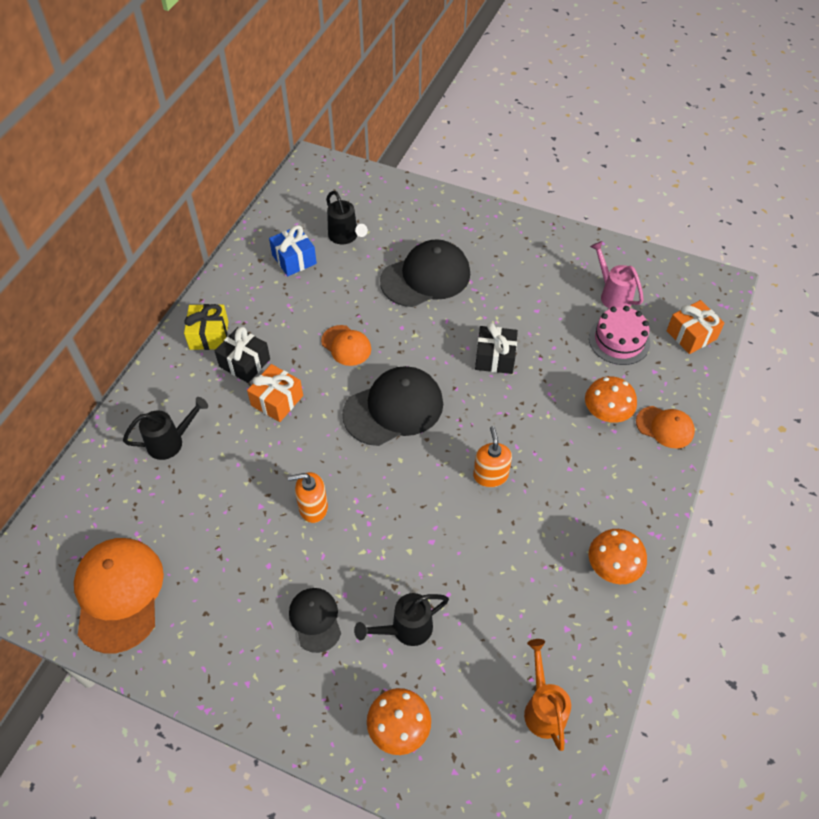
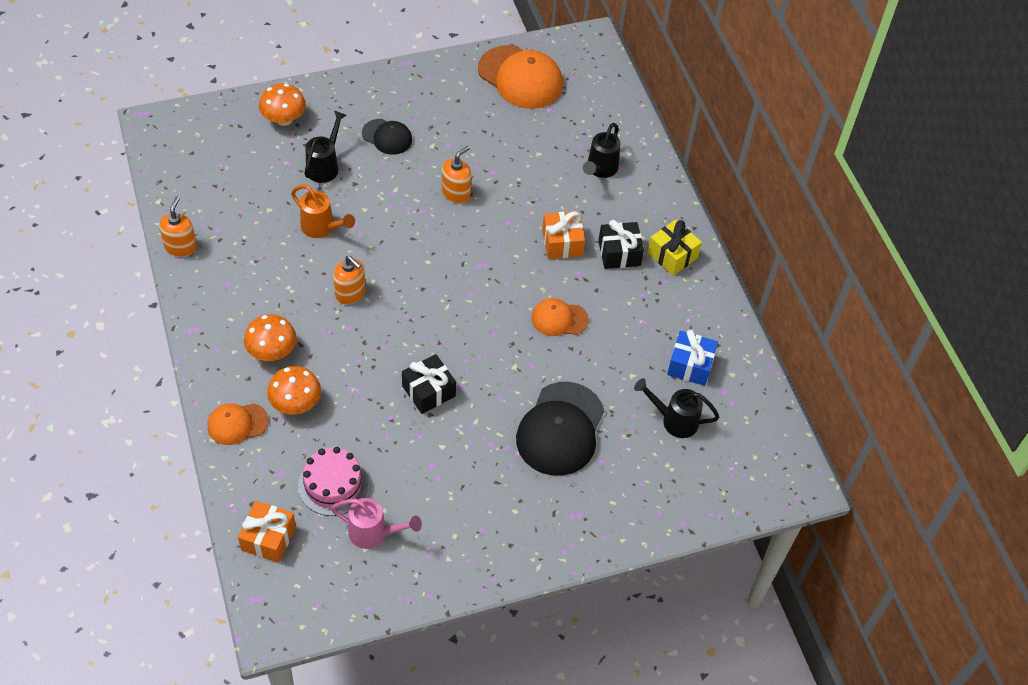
camera: 135 degrees right, 0 degrees up
(394, 408) = (469, 294): black cap -> none
(543, 708) = (202, 179): orange watering can -> orange watering can (321, 228)
(612, 567) = (211, 287): orange mushroom -> orange mushroom (272, 351)
(616, 634) = (181, 247): none -> orange soap dispenser

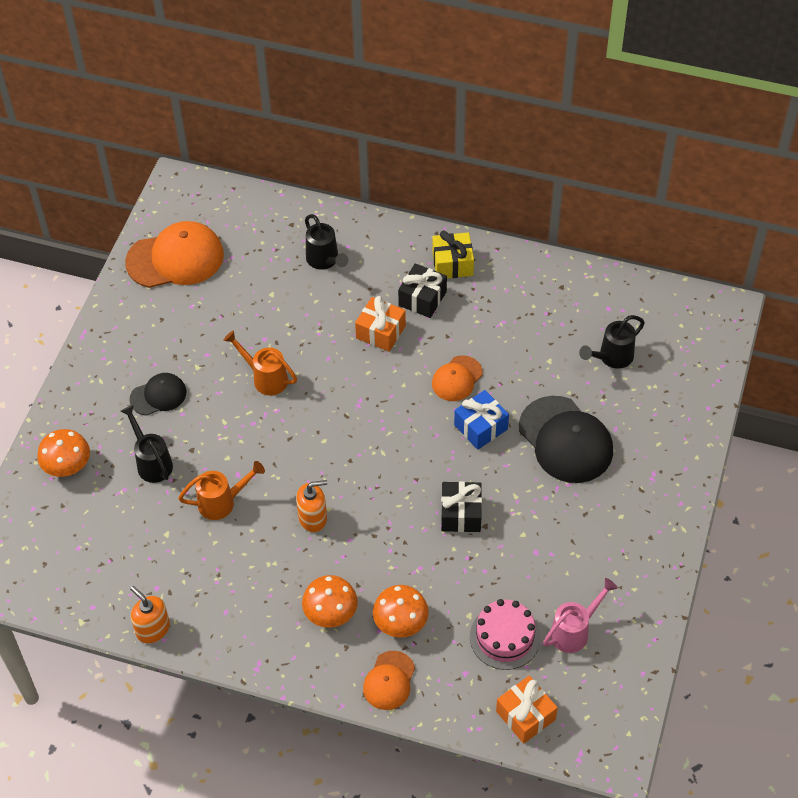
camera: 50 degrees left, 0 degrees up
(456, 193) = (265, 378): orange soap dispenser -> orange watering can
(690, 365) = (568, 316): blue gift -> blue gift (481, 427)

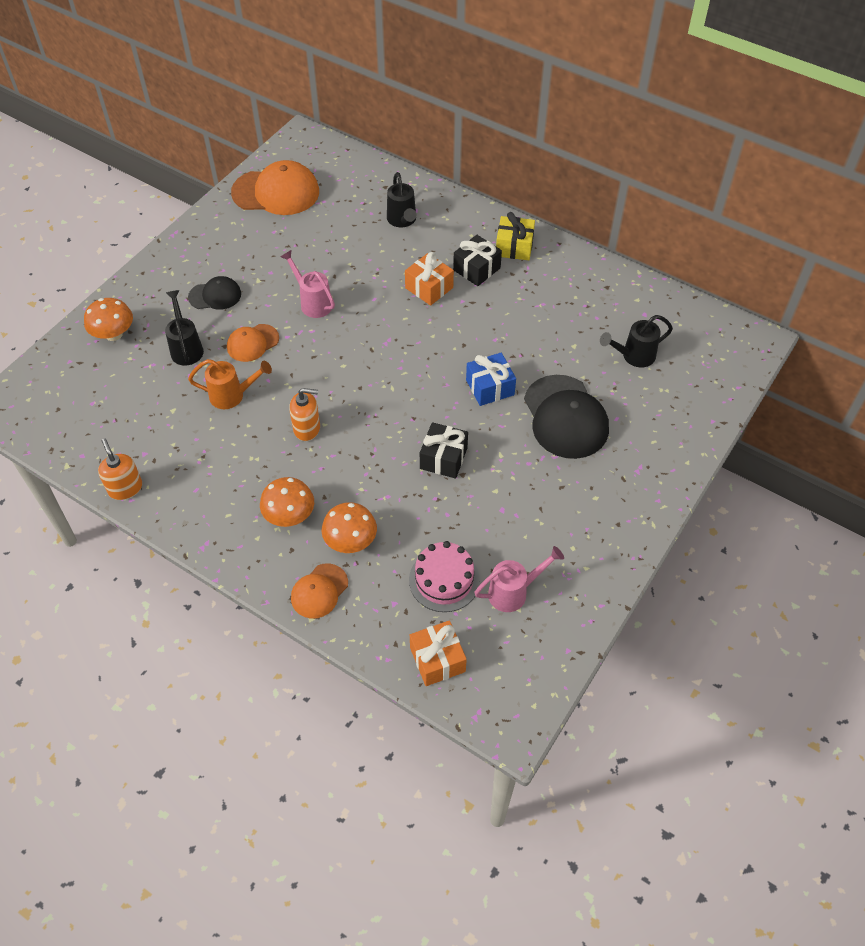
camera: 15 degrees right, 0 degrees up
(265, 378) = (313, 302): orange watering can -> pink watering can
(457, 379) = (483, 341): orange cap -> orange cap (252, 343)

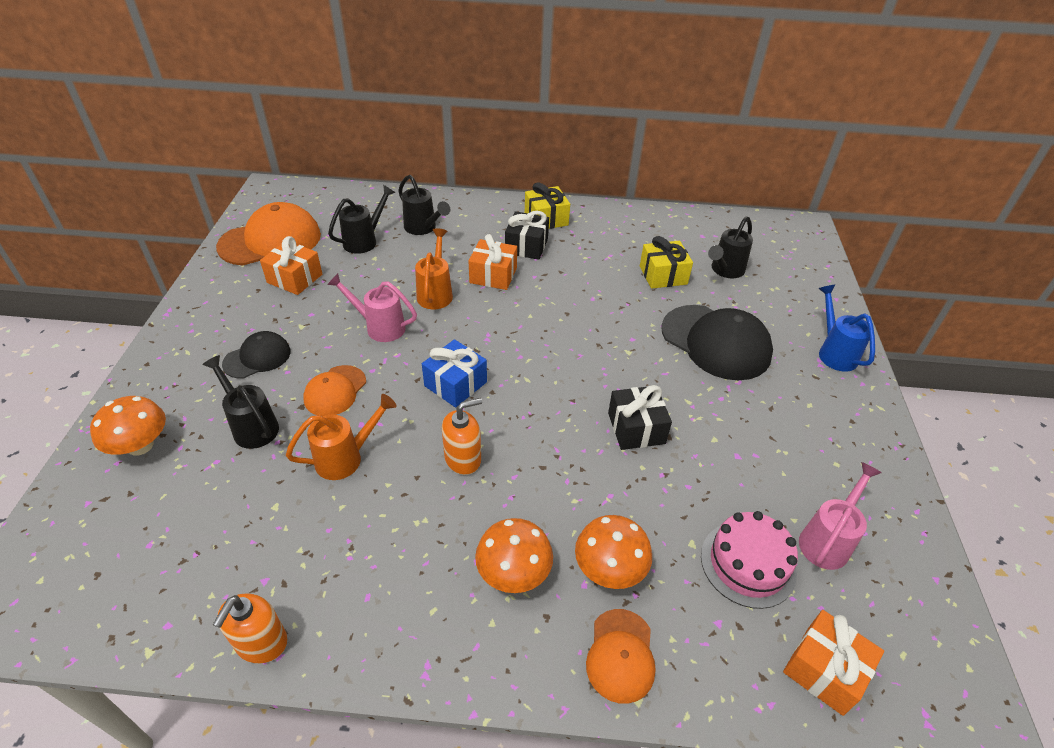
camera: 30 degrees left, 10 degrees down
(125, 488) = (261, 643): orange soap dispenser -> orange soap dispenser turned 105 degrees counterclockwise
(275, 235) = (295, 278): none -> orange gift
(347, 217) = (364, 241): none -> black watering can
(373, 288) = (436, 293): none -> orange watering can
(490, 387) = (624, 342): blue gift -> blue gift (455, 384)
(573, 340) = (663, 275): none -> yellow gift
(660, 466) = (834, 352): none -> blue watering can

